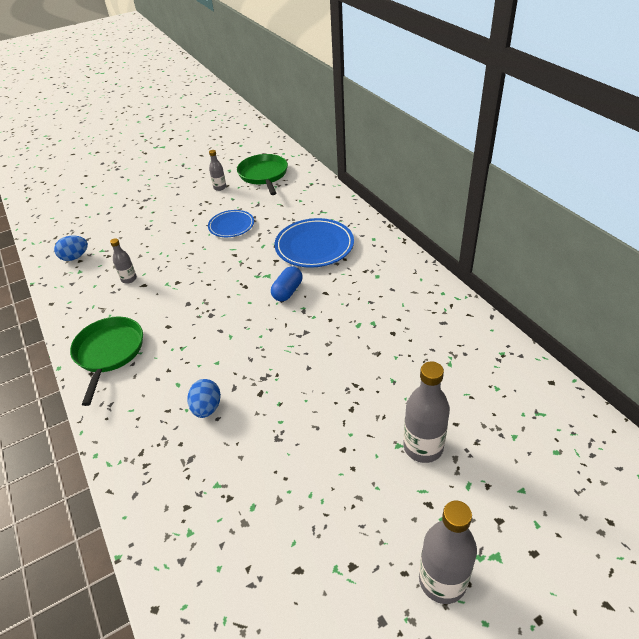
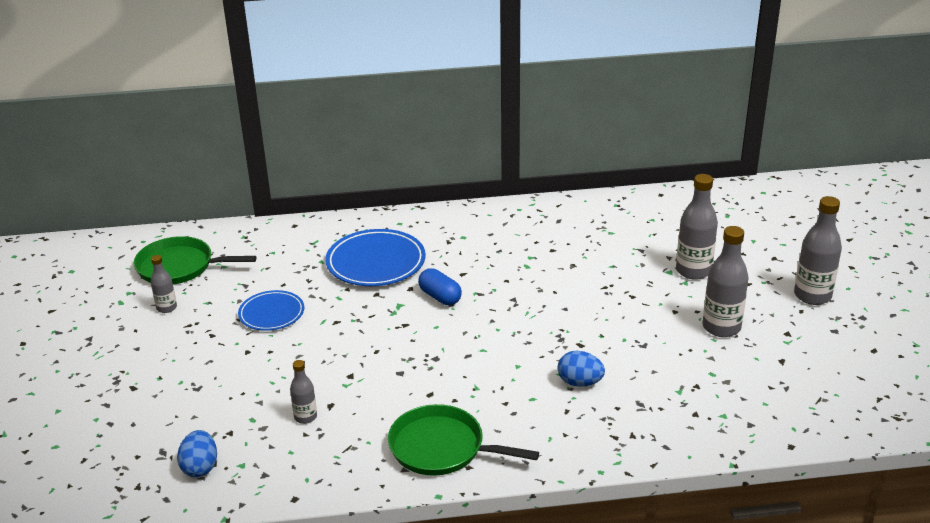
camera: 70 degrees left, 10 degrees down
(333, 497) = (721, 327): none -> grey bottle

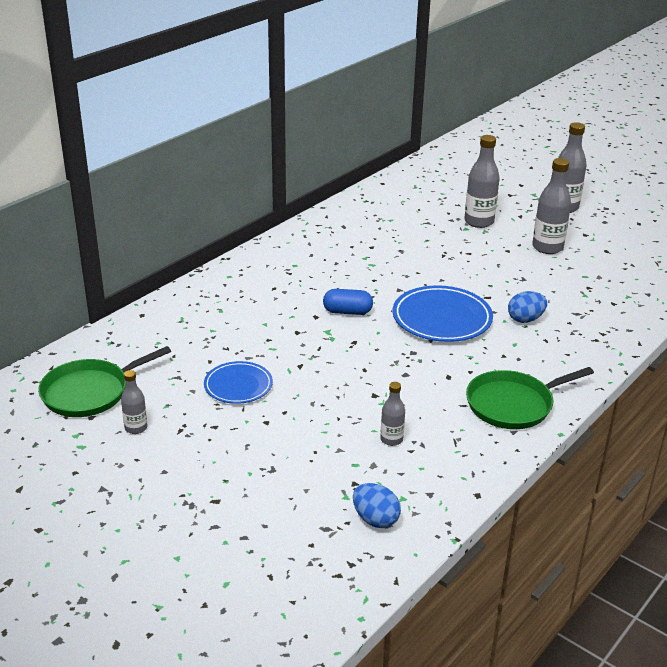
camera: 45 degrees left, 0 degrees up
(376, 262) = (259, 311): blue plate -> blue plate (442, 318)

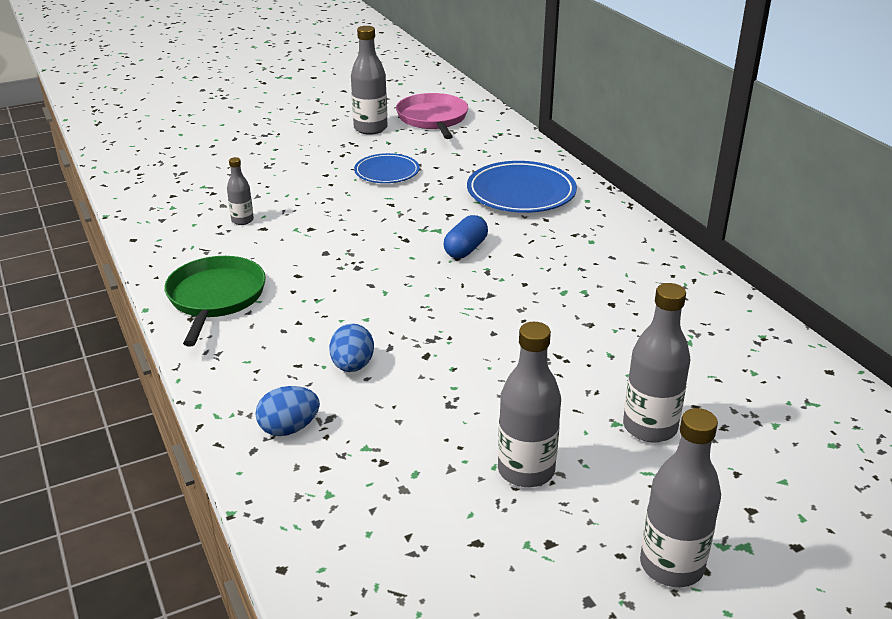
camera: 115 degrees right, 0 degrees up
(90, 392) = (433, 119): green pan -> pink pan
(136, 428) = (370, 128): grey bottle -> grey bottle, size x1.81
(375, 519) = (166, 191): blue egg -> blue egg (289, 428)
(442, 318) = (404, 304): blue plate -> blue plate (521, 192)

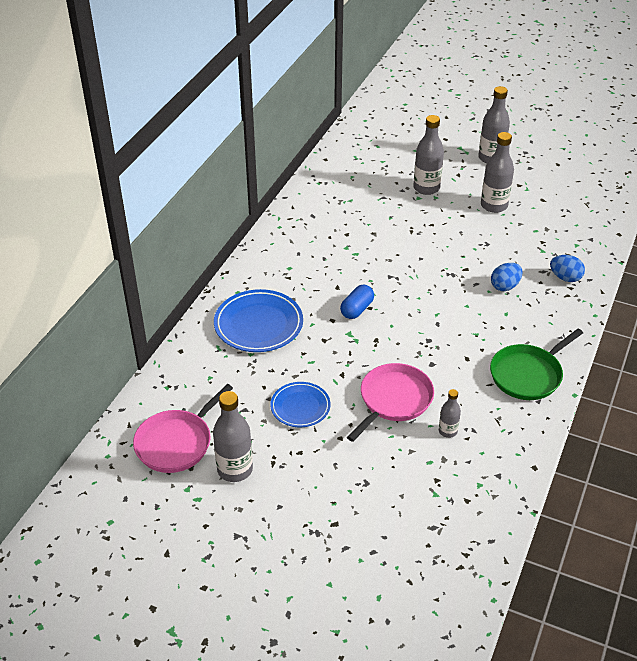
camera: 130 degrees left, 10 degrees up
(319, 213) = (393, 400): none -> pink pan
(465, 249) = (357, 309): blue capsule -> blue capsule turned 45 degrees counterclockwise

